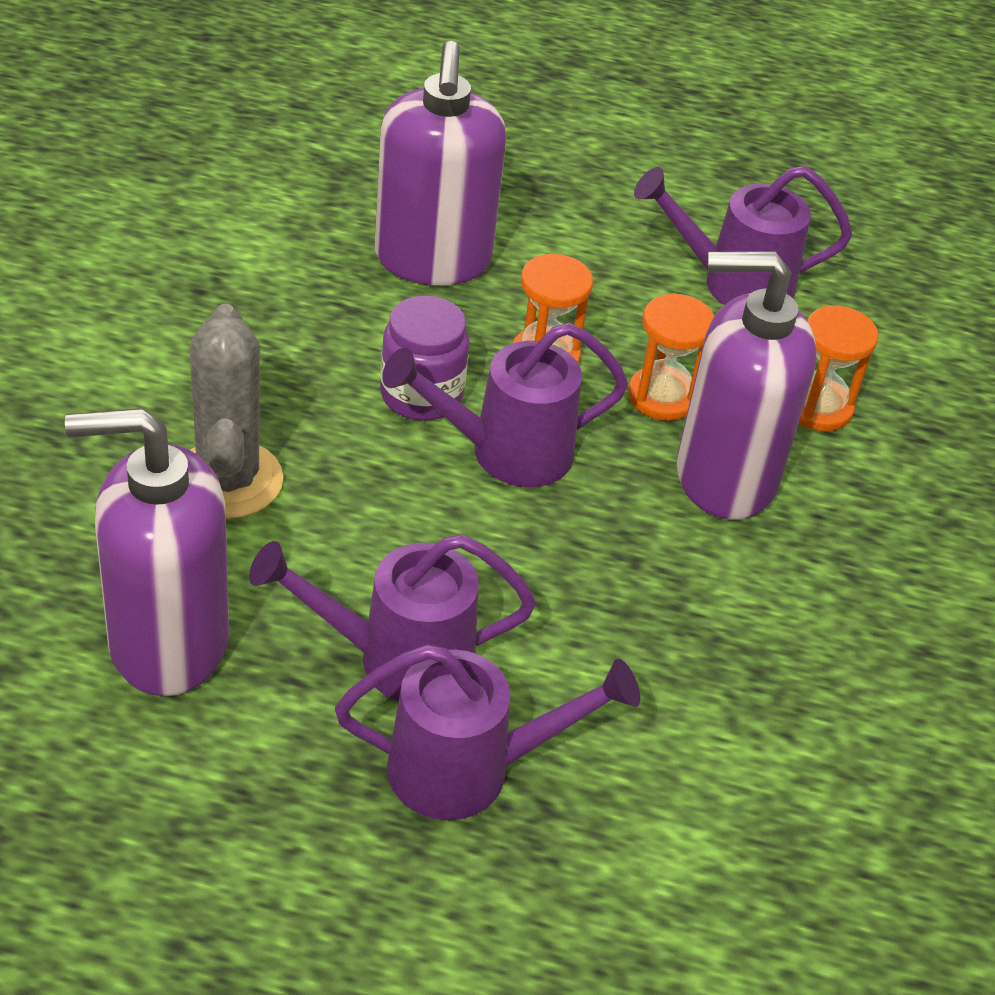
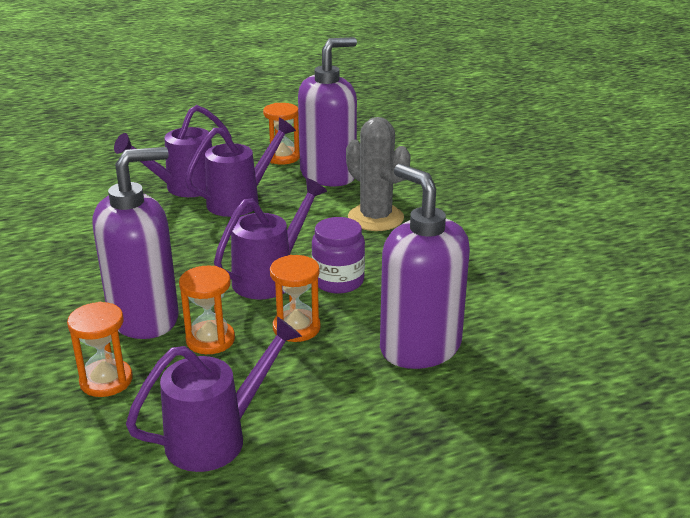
camera: 150 degrees right, 15 degrees down
(185, 763) = (282, 157): none -> orange hourglass

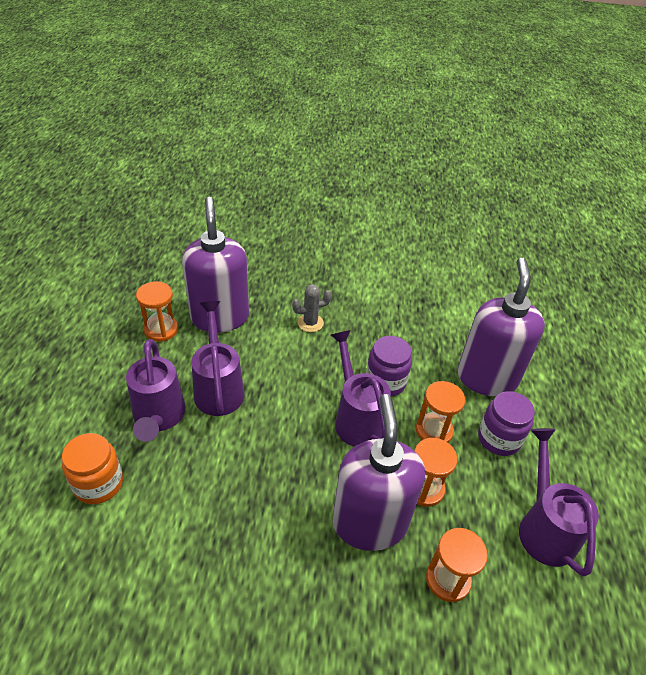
camera: 65 degrees left, 15 degrees up
(101, 188) = (98, 483): none -> orange jar
(326, 376) = (499, 438): none -> purple jar
(375, 218) = (310, 323): grey cactus -> grey cactus, size x0.56
(420, 347) = (487, 378): purple soap dispenser -> purple soap dispenser turned 105 degrees clockwise

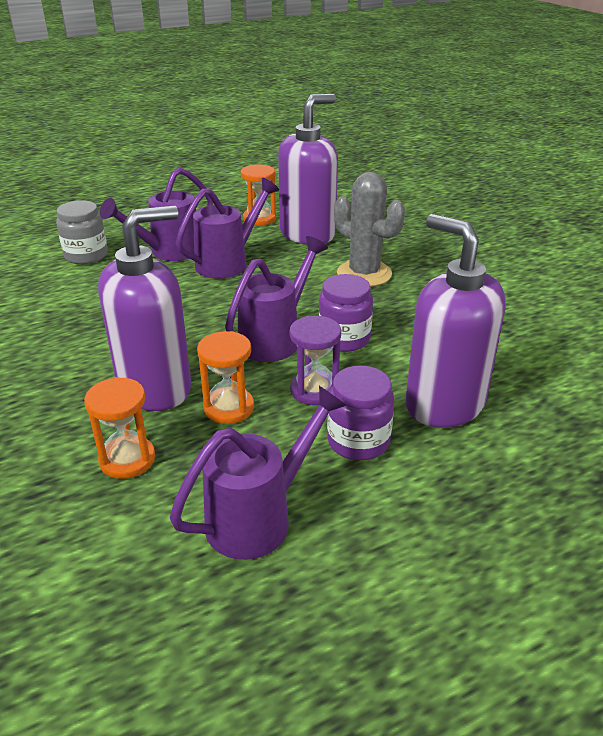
camera: 60 degrees right, 10 degrees down
(98, 483) = (86, 255): orange jar -> grey jar
(310, 323) = (364, 274): grey cactus -> grey cactus, size x1.78
(434, 431) = (314, 390): orange hourglass -> purple hourglass
(487, 378) = (444, 404): purple soap dispenser -> purple soap dispenser turned 105 degrees counterclockwise

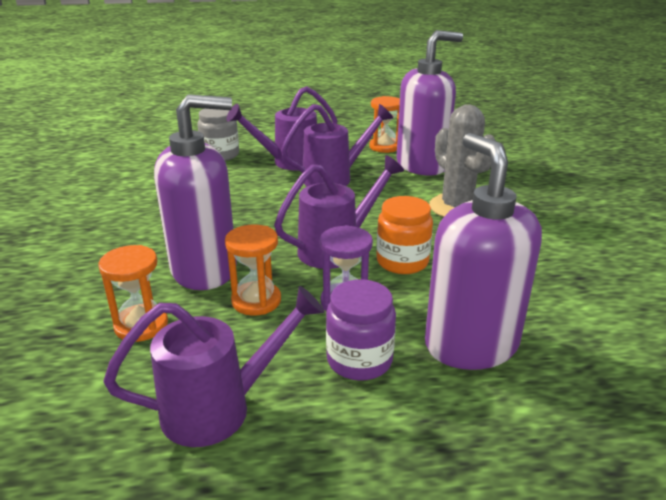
camera: 20 degrees right, 5 degrees down
(344, 339) = (402, 261): purple jar -> orange jar

